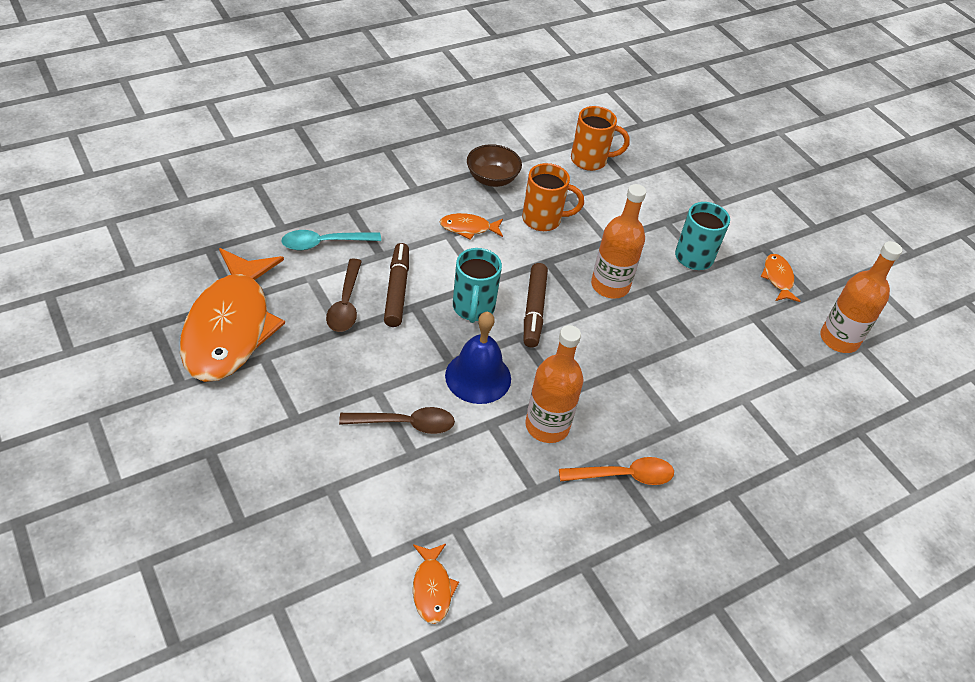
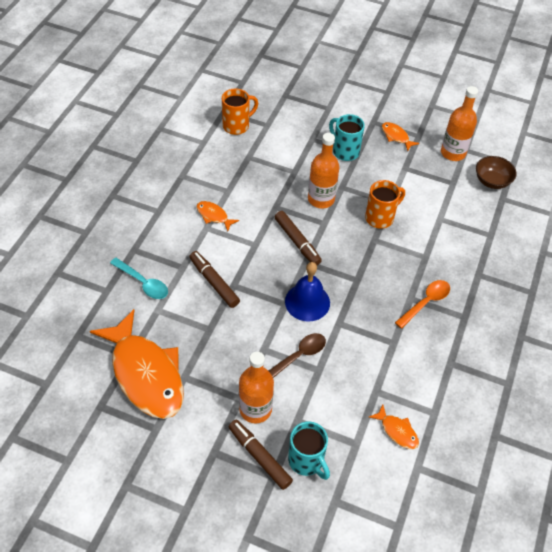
camera: 35 degrees left, 5 degrees up
(249, 492) = (259, 456): none -> brown marker
(324, 243) = (143, 283): turquoise spoon -> turquoise spoon turned 90 degrees counterclockwise
(345, 303) = (194, 311): brown spoon -> none
(468, 228) = (214, 216): orange fish -> orange fish turned 75 degrees clockwise
(473, 308) = (265, 264): turquoise mug -> turquoise mug (306, 461)
(492, 179) = (195, 174): brown bowl -> brown bowl (492, 181)
(543, 220) = (248, 182): orange mug -> orange mug (380, 217)
(547, 426) = (366, 303): orange bottle -> orange bottle (255, 409)

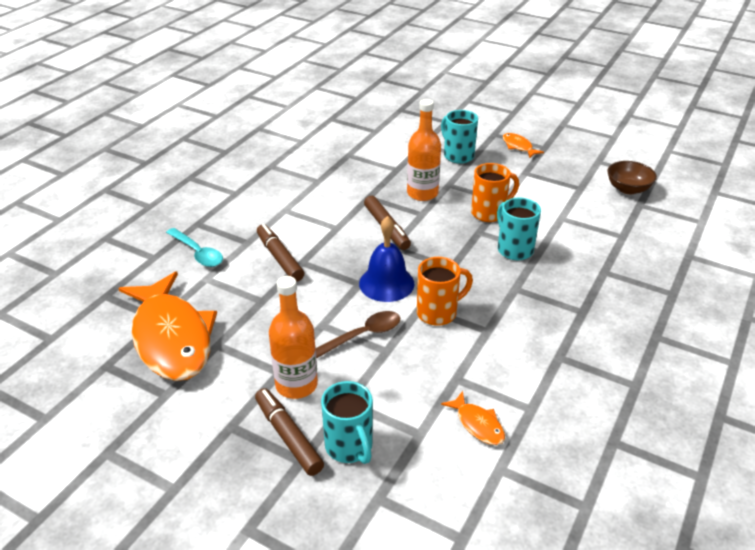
camera: 10 degrees right, 15 degrees down
(214, 216) = (296, 200): orange fish -> none
(237, 126) = (342, 130): orange mug -> orange mug (438, 313)
(405, 256) = (514, 249): none -> turquoise mug
(425, 303) = (534, 294): orange spoon -> none
(453, 153) = (583, 163): orange bottle -> none

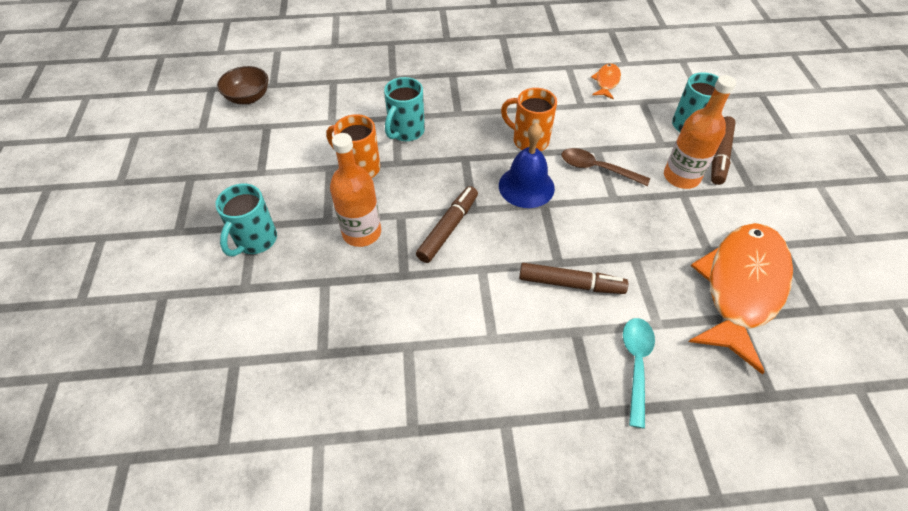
camera: 125 degrees left, 15 degrees up
(280, 258) = (570, 284): brown marker -> brown marker turned 105 degrees counterclockwise
(518, 147) = (201, 198): orange fish -> none

